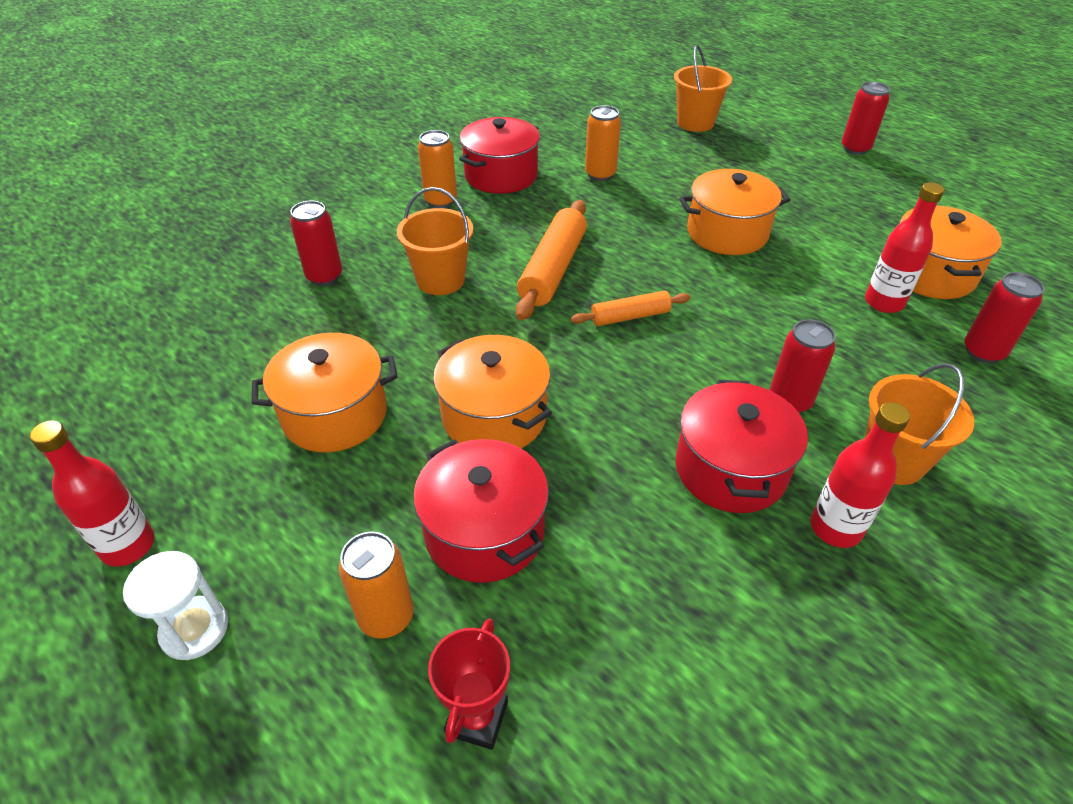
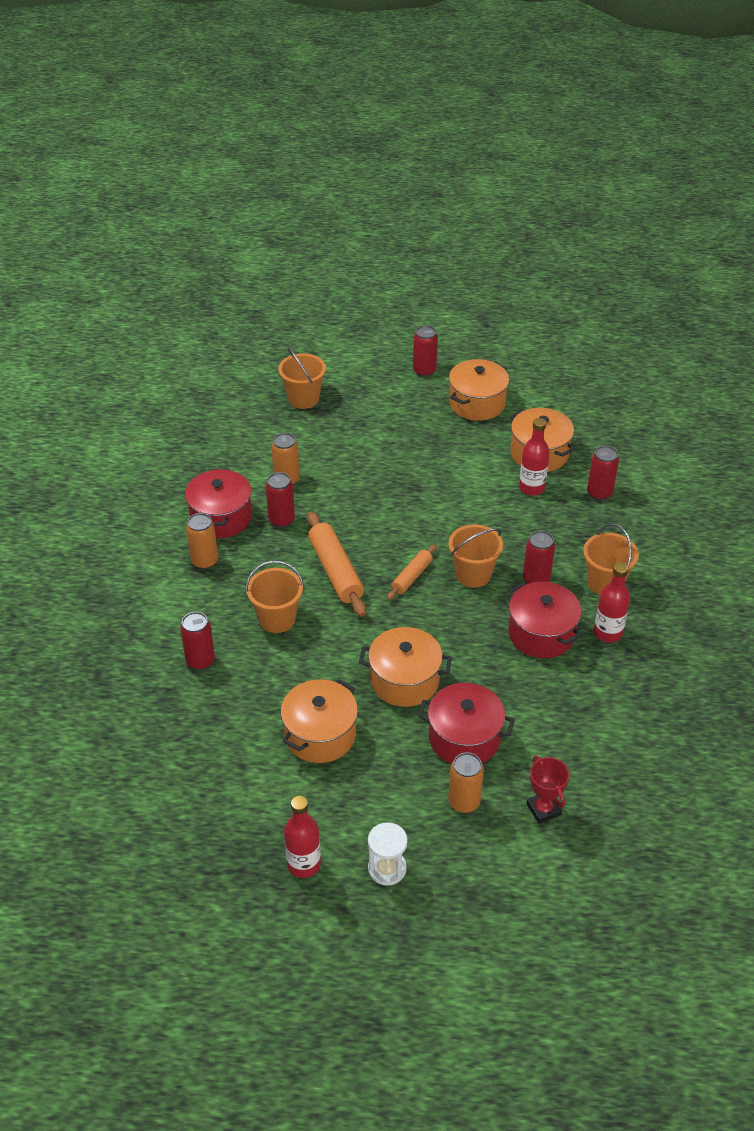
camera: 40 degrees left, 0 degrees up
(554, 202) = (281, 520): none -> red can
(708, 352) = (473, 574): none -> orange bucket
(727, 233) = (409, 485): orange pot -> orange pot (477, 403)

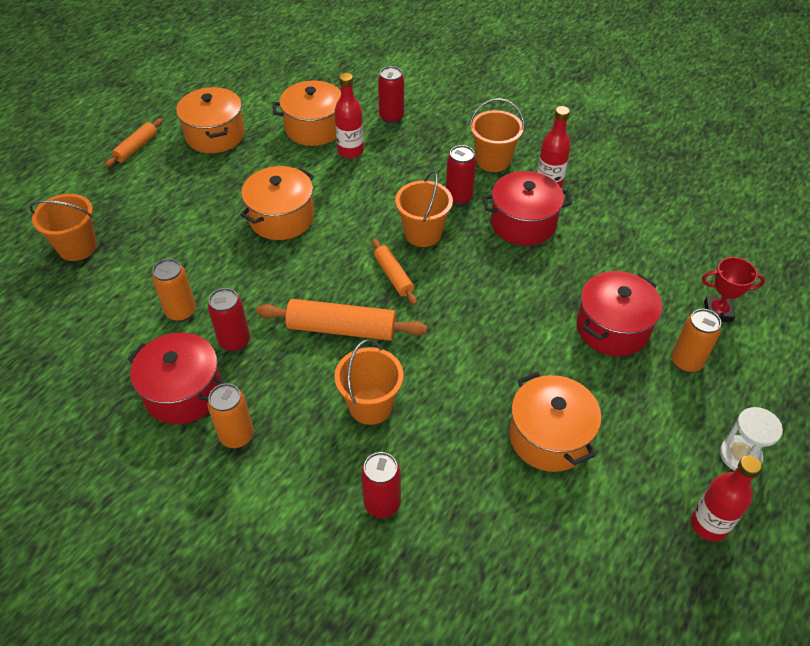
camera: 60 degrees left, 5 degrees up
(404, 680) = (519, 339): orange pot -> orange pot (281, 218)
(424, 371) = (136, 147): red can -> orange rolling pin

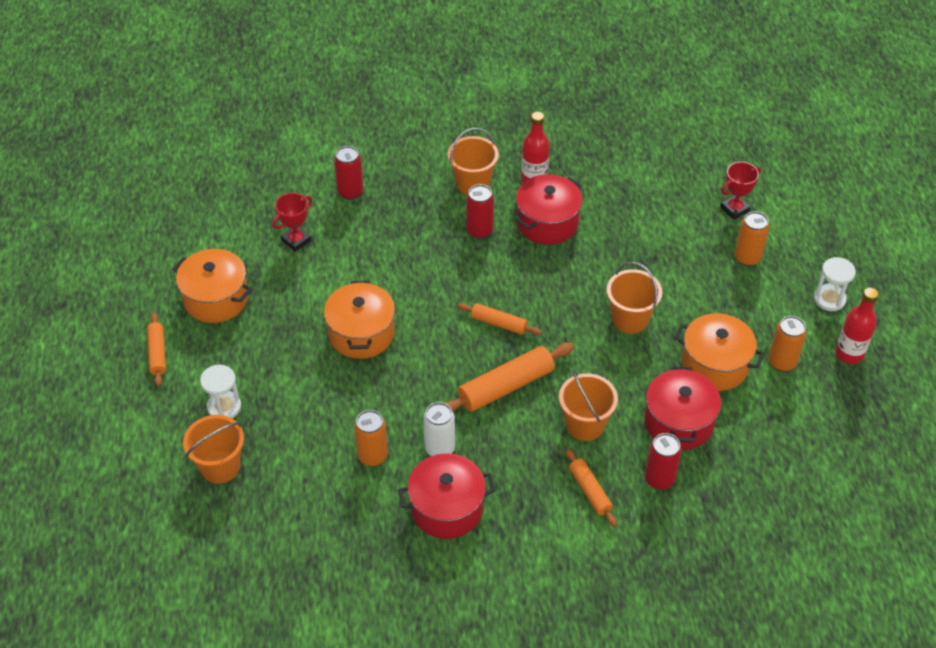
camera: 40 degrees left, 0 degrees up
(131, 208) = (224, 407): none -> white hourglass
(234, 341) = (439, 448): red can -> white can
(237, 436) = (519, 508): orange can -> orange can (782, 362)
(310, 466) = (590, 491): none -> orange rolling pin
(314, 128) = (296, 240): orange pot -> red trophy
(350, 151) = (351, 243): red bottle -> none
(423, 233) = (484, 277): orange bucket -> orange bucket (630, 319)
(612, 328) = (682, 264): red pot -> red pot (678, 422)

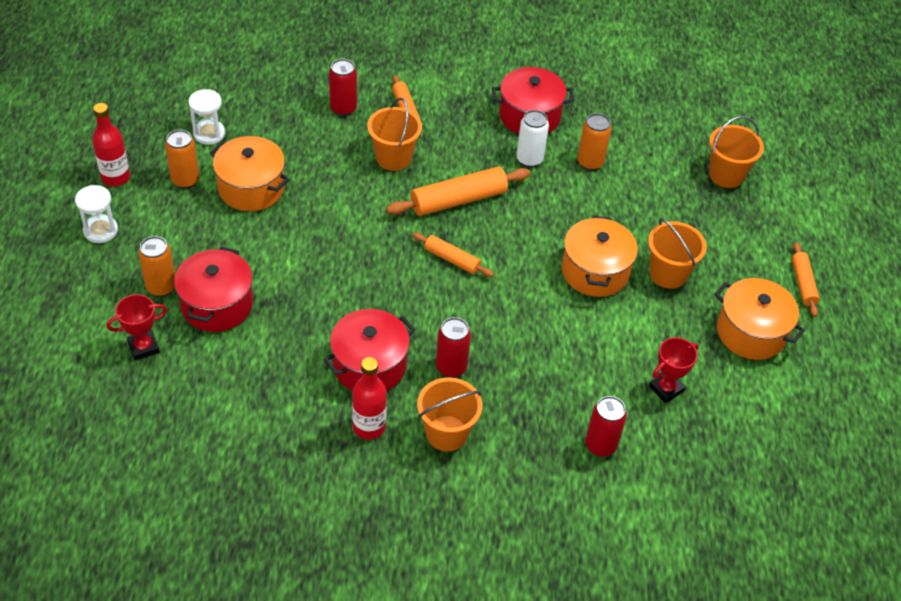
camera: 175 degrees left, 0 degrees up
(224, 407) = (729, 223): white hourglass -> white hourglass (209, 133)
(630, 319) = (316, 243): orange bucket -> orange bucket (668, 274)
(678, 422) = (307, 147): red pot -> red pot (217, 304)

